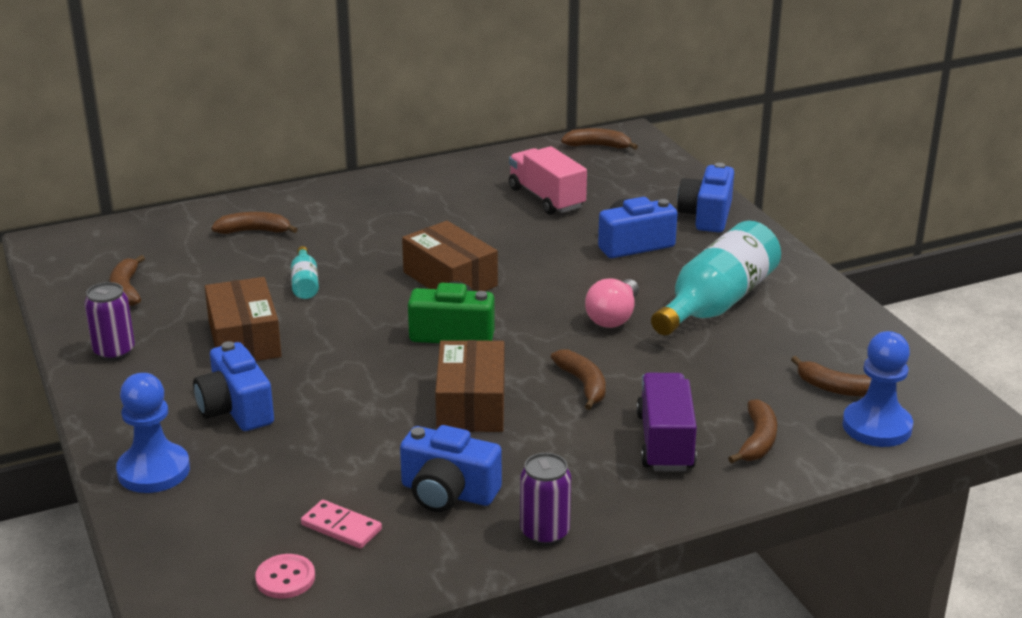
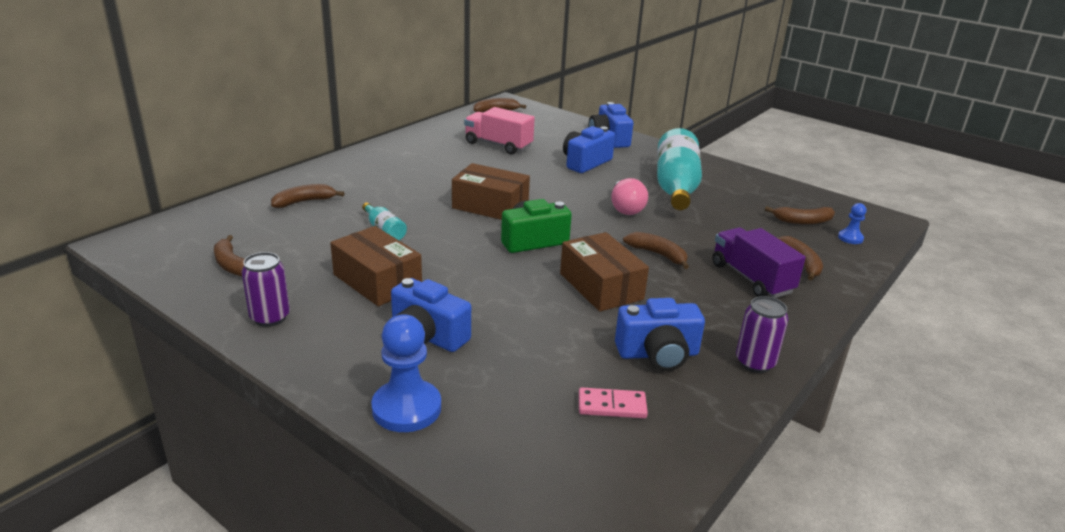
camera: 30 degrees left, 0 degrees up
(285, 578) = (615, 464): pink button -> none
(877, 426) = (850, 238): blue pawn -> blue pawn, size x0.51

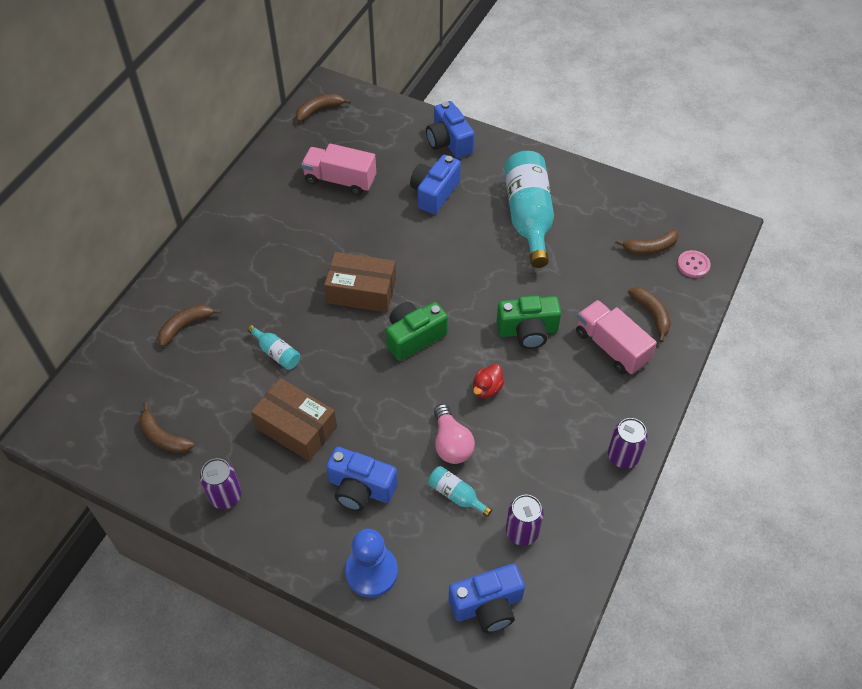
camera: 10 degrees left, 25 degrees up
(538, 360) = (456, 495): none -> turquoise bottle
(601, 286) = (487, 389): brown box -> red duck
(612, 406) = (522, 532): pink domino -> purple can
(625, 208) = (487, 264): pink light bulb -> pink light bulb (451, 444)
(658, 254) = (528, 331): brown banana -> green camera
(658, 354) = (547, 464): blue camera -> blue camera (487, 605)
(751, 278) = (611, 347): purple truck -> pink truck
(850, 238) = (693, 265): blue pawn -> pink button

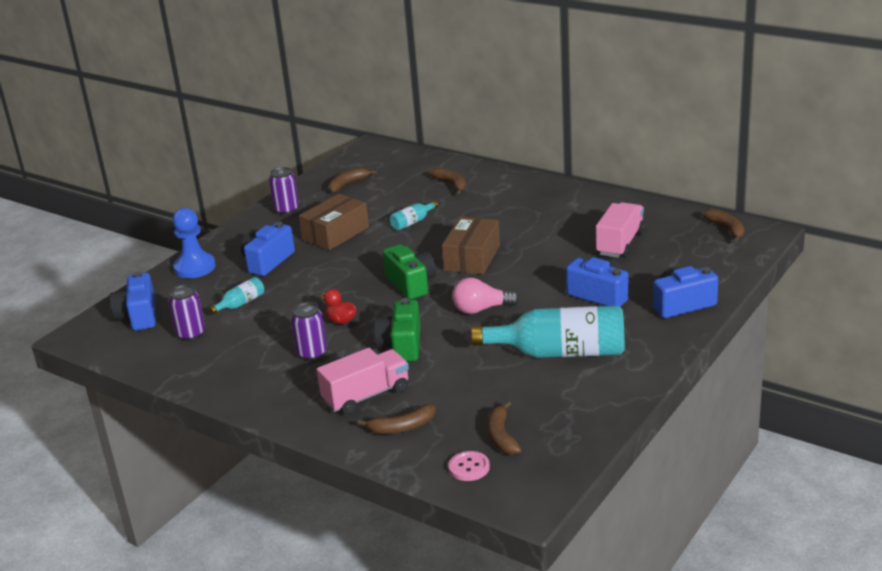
camera: 100 degrees right, 25 degrees down
(451, 444) = (291, 302): pink light bulb -> pink light bulb (481, 309)
(622, 456) = (237, 392): purple can -> purple can (312, 353)

